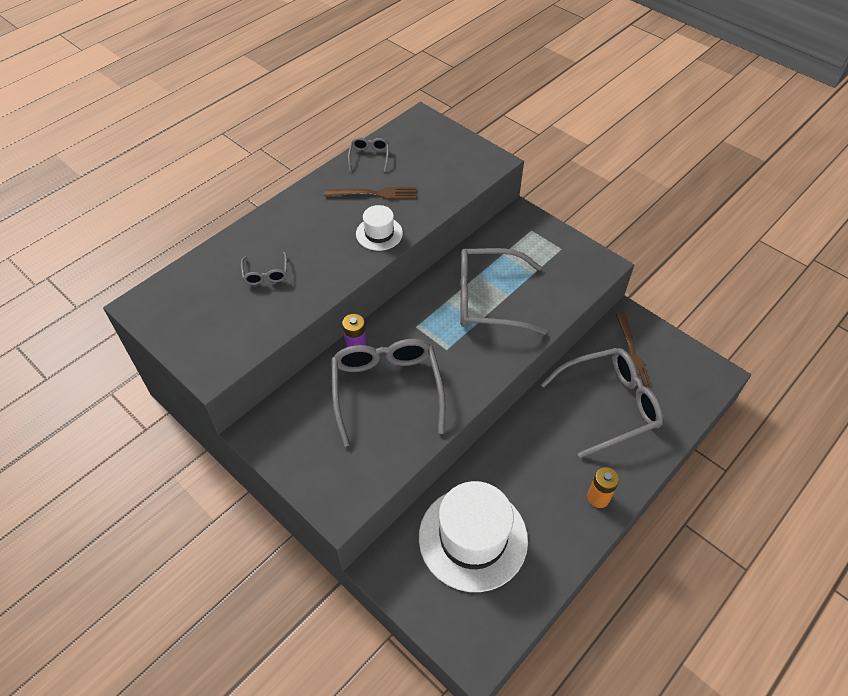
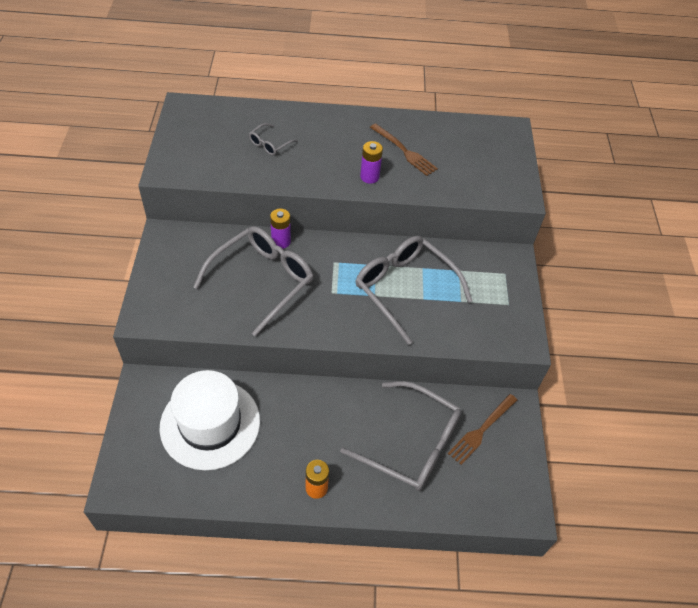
camera: 45 degrees right, 0 degrees up
(369, 157) = (436, 126): grey glasses -> none
(379, 233) = (369, 177): white hat -> purple battery

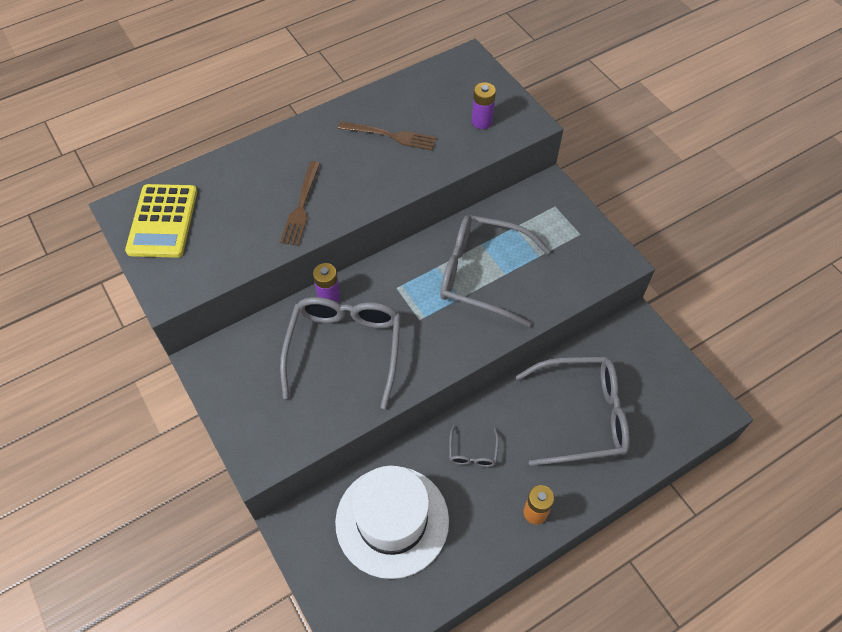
camera: 30 degrees left, 5 degrees up
(202, 126) = (163, 221): none -> yellow calculator
(269, 144) = (253, 202): grey glasses -> grey glasses (472, 452)
(369, 177) = (380, 181): purple battery -> purple battery (482, 121)
(481, 430) = (628, 364): brown fork -> brown fork (301, 207)

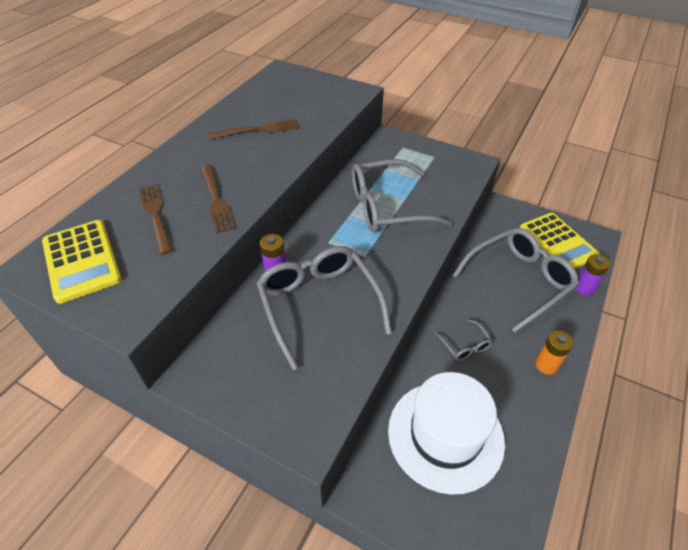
camera: 30 degrees left, 10 degrees down
(242, 199) = (155, 215): none -> brown fork
(482, 121) = (322, 100): purple battery -> purple battery (584, 288)
(664, 394) = (558, 242): none -> yellow calculator

